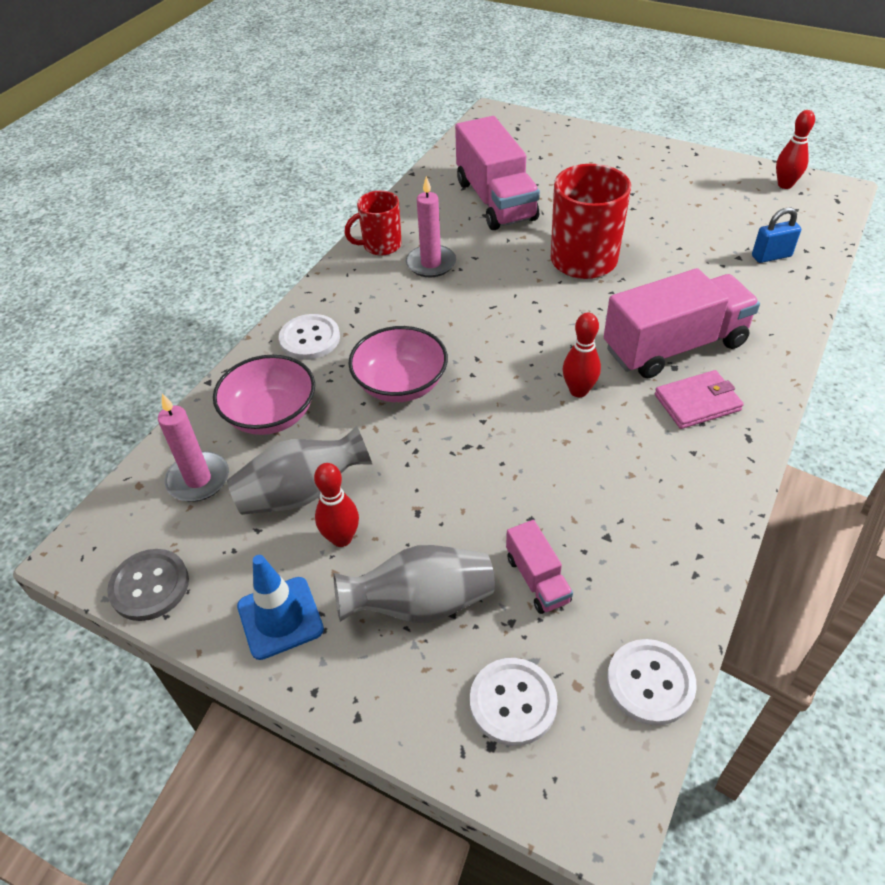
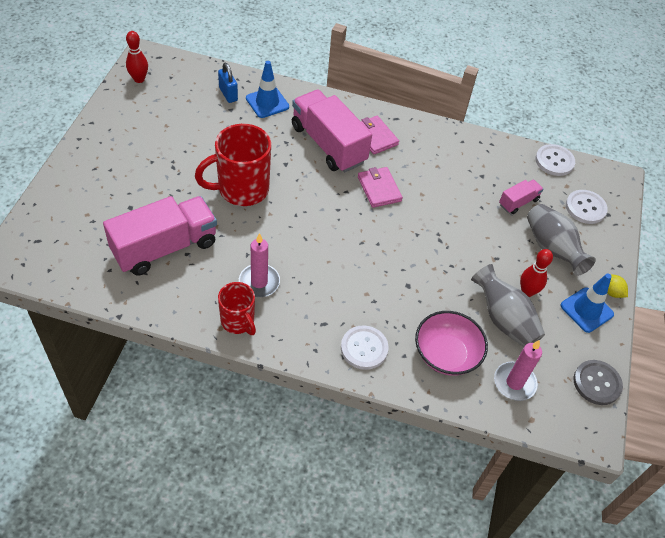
camera: 110 degrees left, 5 degrees up
(303, 675) = (611, 292): none -> yellow lemon
(400, 384) = (397, 282): pink bowl -> none
(578, 391) = (379, 189): red bowling pin -> pink wallet
(760, 292) = (267, 102): none -> blue traffic cone

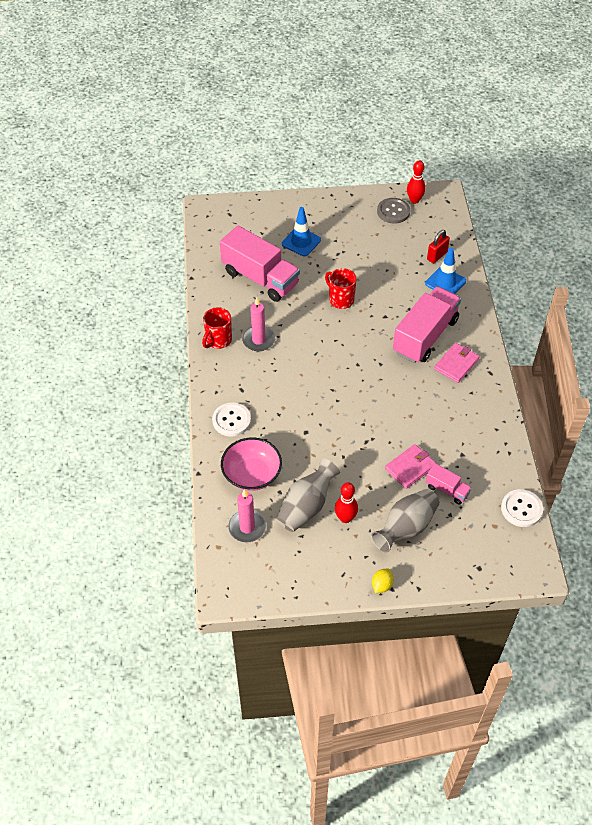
camera: 75 degrees right, 0 degrees up
(228, 94) = (437, 256): blue padlock -> red padlock
(241, 189) = (340, 299): red mug -> red mug, size x0.59
(379, 189) = (397, 384): pink wallet -> pink wallet (410, 467)
(585, 208) = (475, 547): white button -> none
(586, 310) = (350, 568): blue traffic cone -> blue traffic cone (301, 242)
(597, 383) = (275, 589): grey button -> grey button (393, 211)

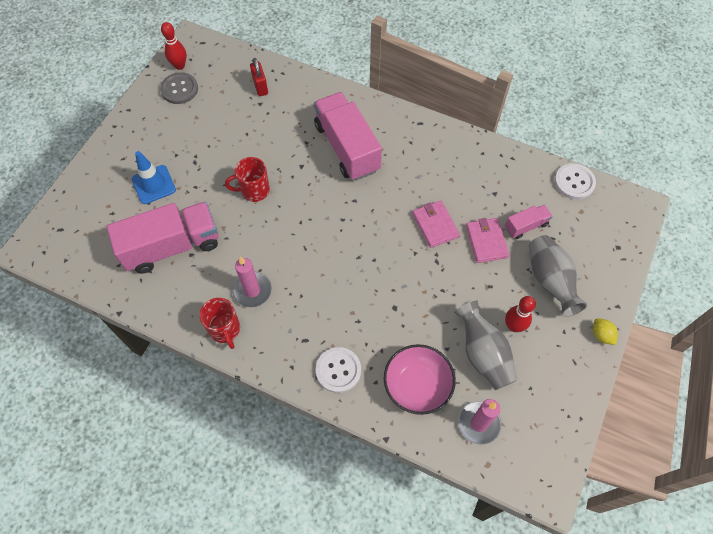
camera: 60 degrees left, 10 degrees up
(445, 282) = (296, 98): blue traffic cone -> none
(456, 364) = (394, 142): pink wallet -> pink wallet (435, 225)

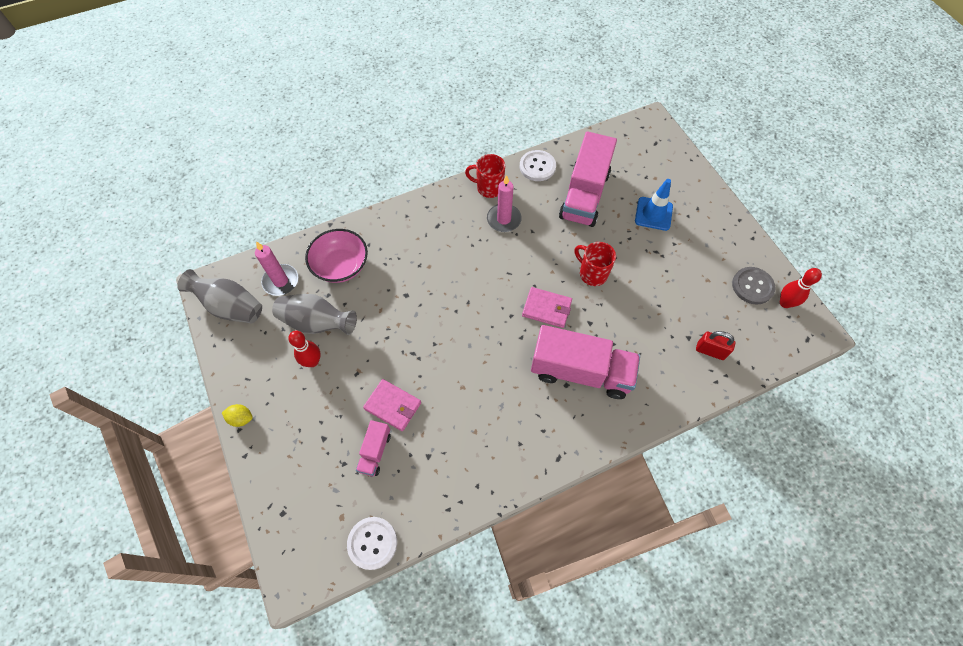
camera: 130 degrees right, 0 degrees up
(254, 191) = (592, 273): red mug -> red mug turned 75 degrees counterclockwise
(338, 370) = (398, 229): white button -> white button (537, 166)
(435, 225) = (443, 379): pink wallet -> pink wallet (547, 308)
(549, 281) = (315, 423): grey vase -> grey vase (230, 306)

